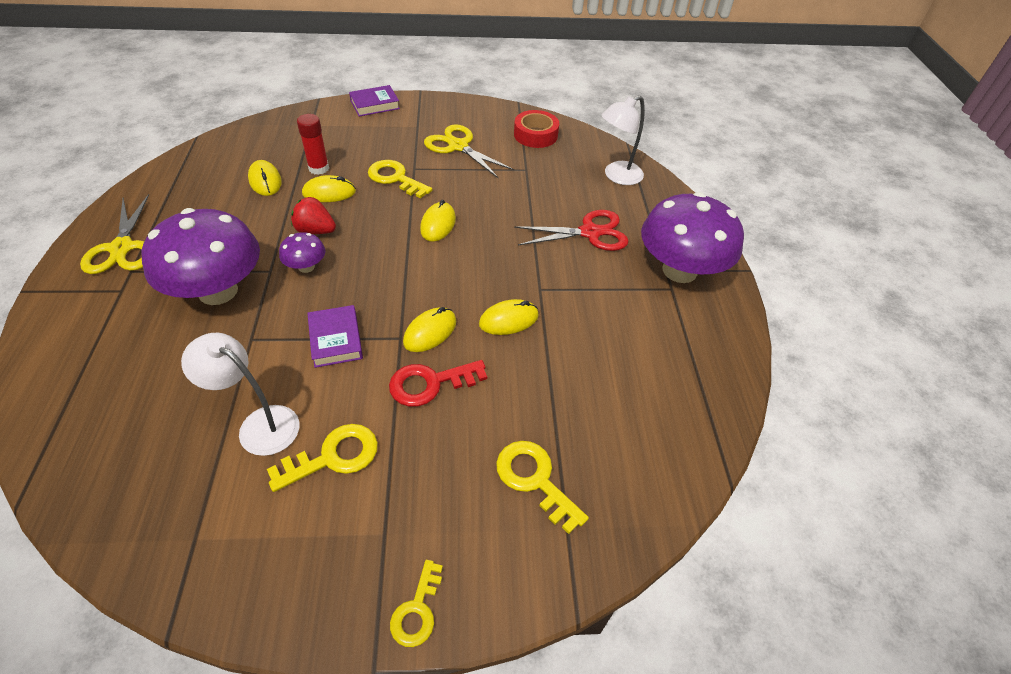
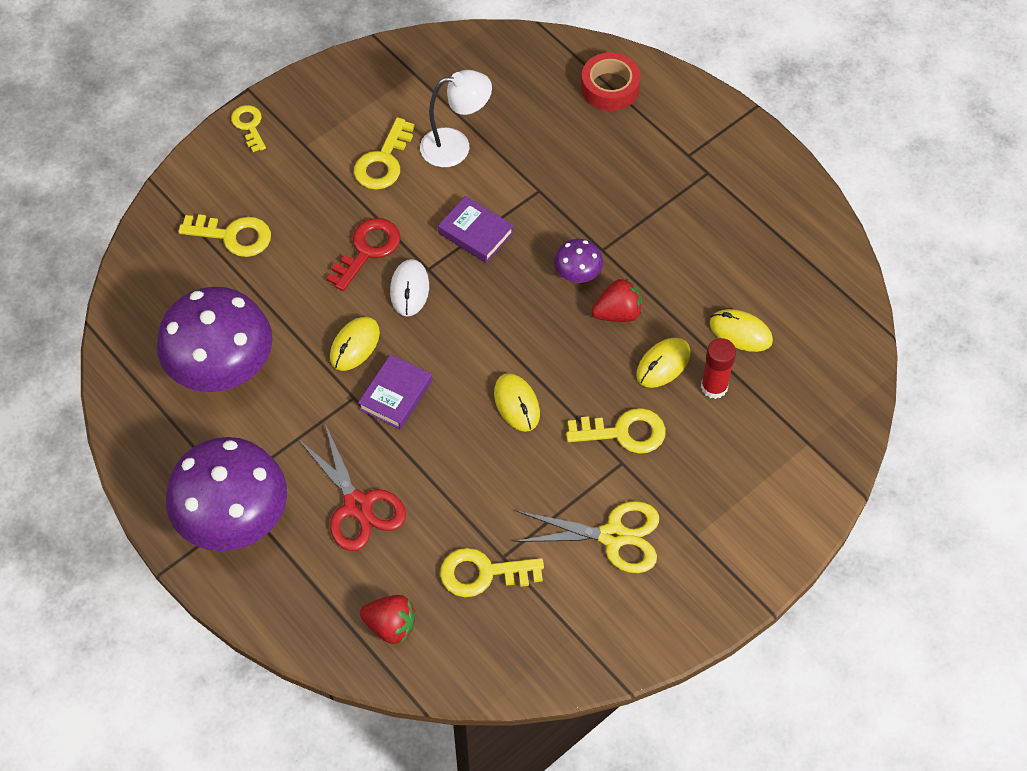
camera: 145 degrees right, 10 degrees up
(122, 248) = (747, 183): yellow scissors -> none
(218, 291) = (617, 205): purple mushroom -> purple mushroom (222, 367)
(375, 104) = (788, 536): purple book -> purple book (396, 395)
(430, 332) = (409, 289): yellow mouse -> white mouse
(535, 135) = (546, 633): red tape -> red tape (610, 87)
(544, 169) = (483, 573): none -> yellow key
(590, 232) = (358, 505): red scissors -> red scissors turned 75 degrees counterclockwise
(617, 176) = (390, 626): white lamp -> red strawberry

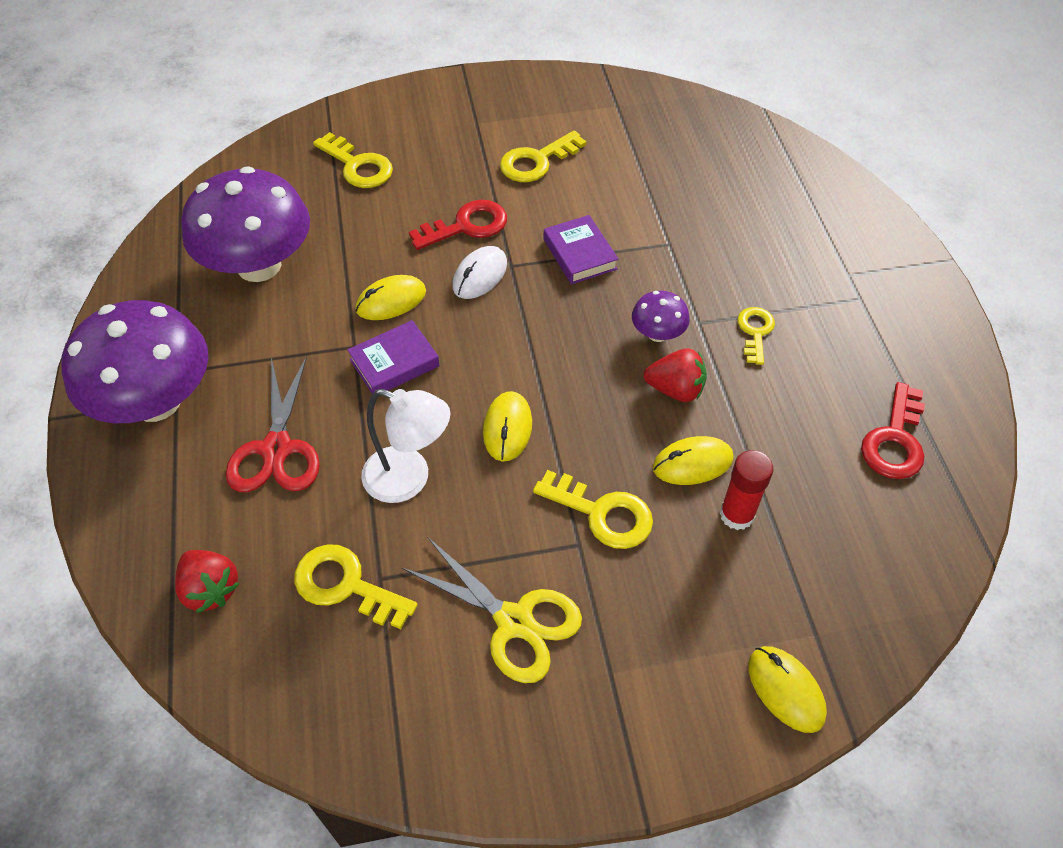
camera: 30 degrees right, 5 degrees down
(249, 125) = (440, 90): yellow key -> yellow key (755, 331)
(456, 146) = (613, 175): white lamp -> white lamp (409, 479)
(610, 87) = (801, 185): red tape -> none
(740, 332) = (803, 471): yellow mouse -> yellow mouse (786, 690)
(789, 278) = (895, 440): none -> red key

